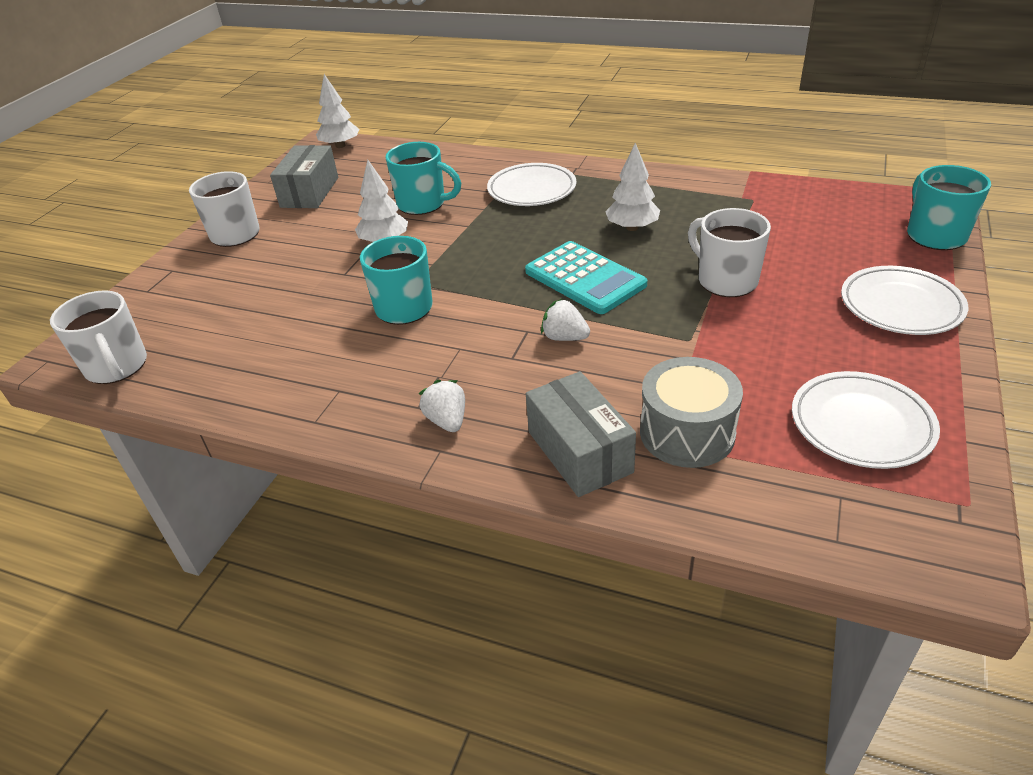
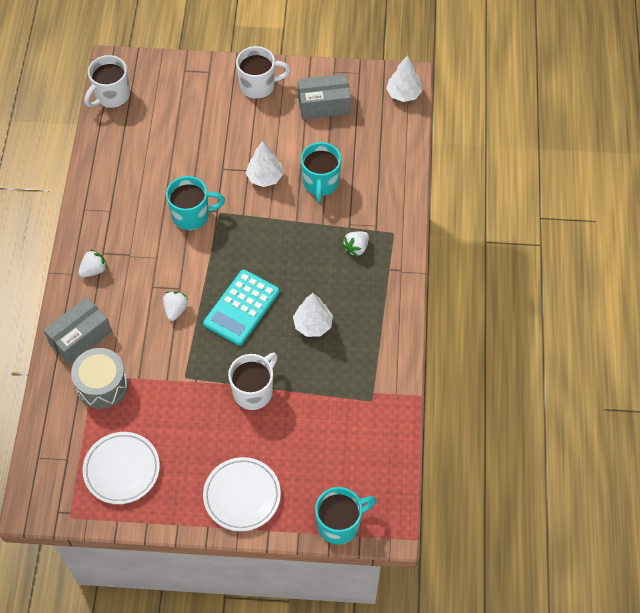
camera: 70 degrees right, 20 degrees up
(532, 190) = (356, 248): white plate -> white strawberry

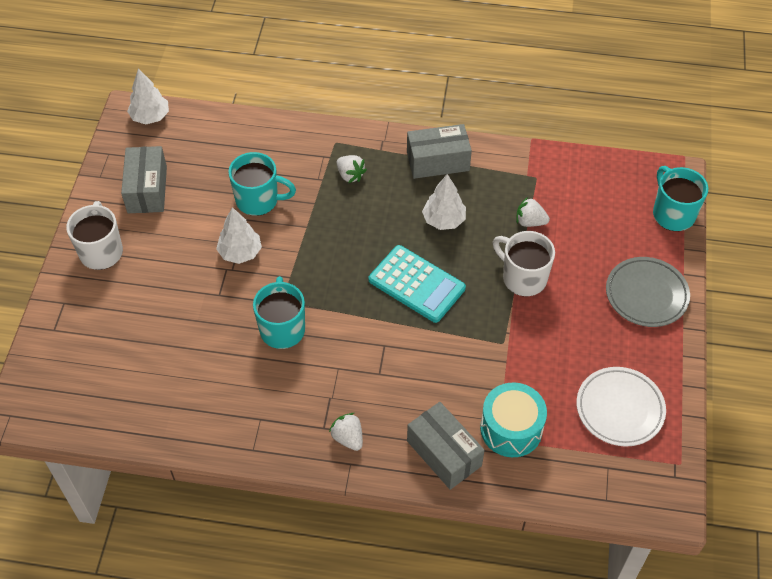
camera: 85 degrees left, 5 degrees down
(102, 385) = (511, 429): grey drum -> turquoise drum
(111, 96) = (73, 416): white mug -> none
(176, 310) = (413, 349): white strawberry -> white strawberry (530, 222)
(242, 496) = (646, 295): white plate -> grey plate
(381, 316) = (438, 161): none -> grey box

